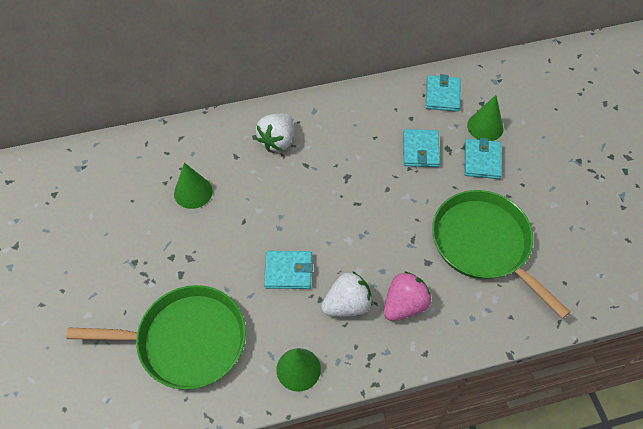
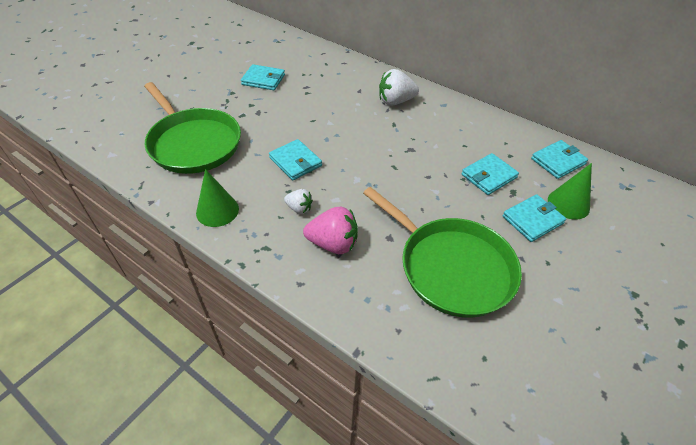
camera: 50 degrees right, 10 degrees down
(140, 222) = (263, 80): none -> turquoise wallet
(193, 192) = (309, 88): green cone -> none
(347, 304) = (299, 208): white strawberry -> white strawberry, size x0.57
(484, 244) = (451, 267): green pan -> green pan turned 120 degrees clockwise

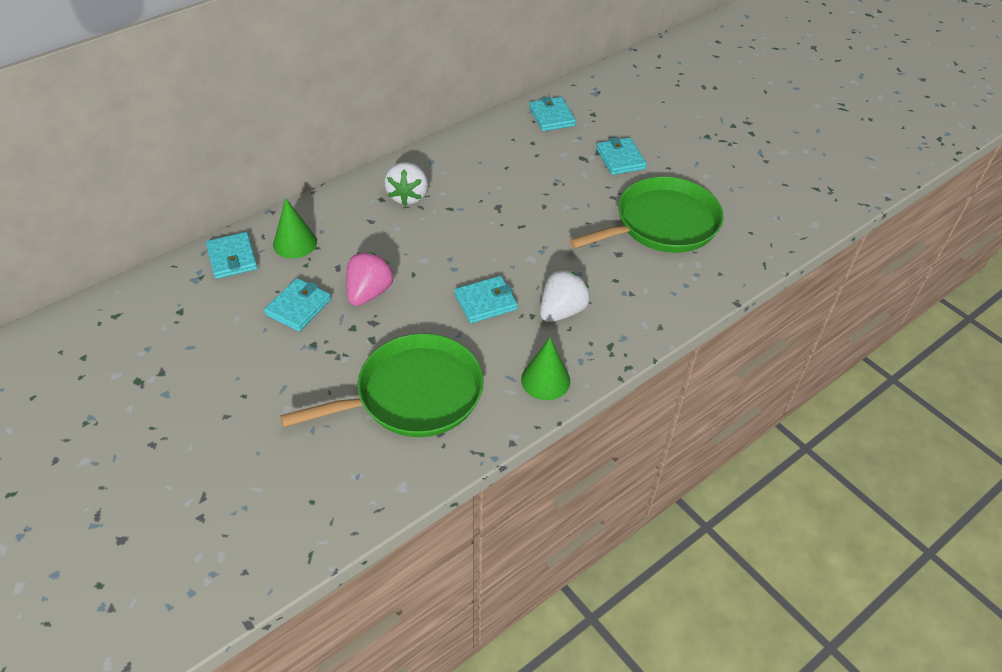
camera: 75 degrees left, 0 degrees up
(299, 208) = (561, 311): white strawberry -> white strawberry, size x1.74
(333, 244) = (617, 294): pink strawberry -> pink strawberry (369, 293)
(488, 176) = (557, 166): turquoise wallet -> turquoise wallet (232, 258)
(568, 204) = (607, 131): green cone -> green cone (295, 243)

